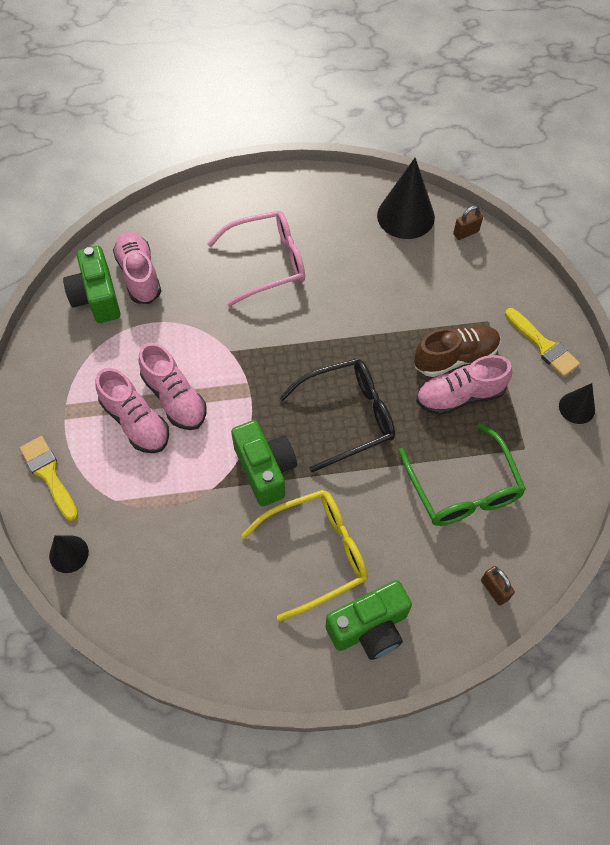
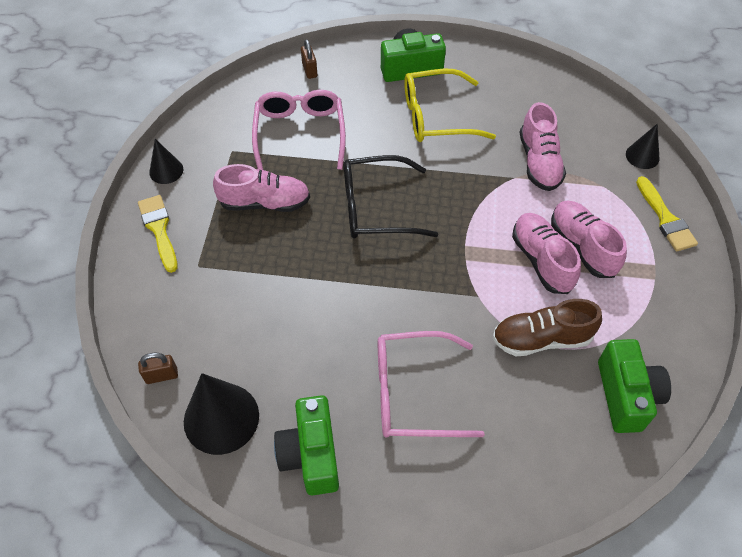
camera: 165 degrees left, 5 degrees down
(139, 275) = (573, 414): pink shoe -> pink shoe (539, 162)
(265, 470) = (464, 181): green camera -> green camera (311, 455)
(455, 358) = (251, 237): brown shoe -> brown shoe (541, 339)
(462, 487) = (300, 134): green glasses -> pink glasses

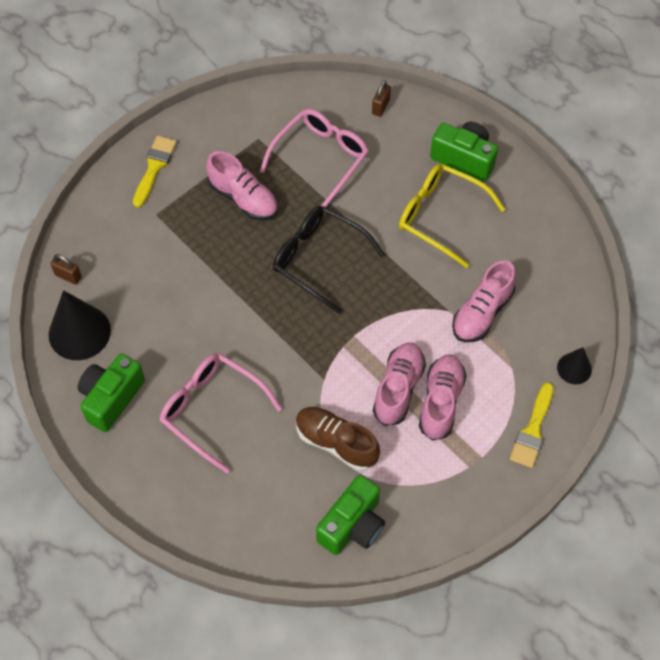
camera: 40 degrees right, 5 degrees up
(166, 171) = (198, 123): black cone -> none

